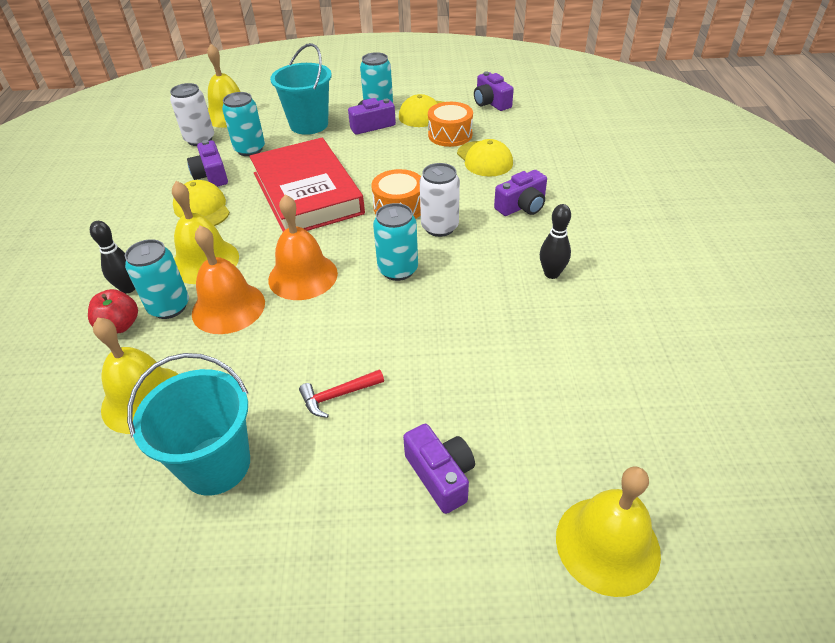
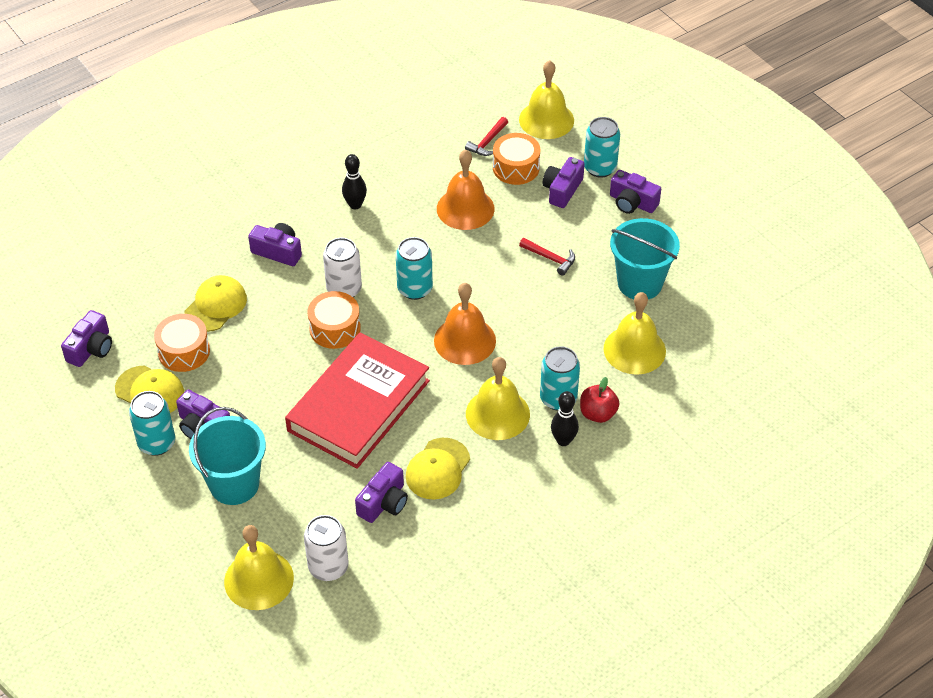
camera: 125 degrees left, 5 degrees up
(228, 307) = (530, 363): orange bell -> orange bell (465, 208)
(250, 149) = (317, 504): turquoise can -> turquoise can (600, 168)
(350, 552) = (632, 203): none -> purple camera
(520, 445) = (516, 168): none -> orange drum
(593, 439) = (487, 142): none -> red hammer

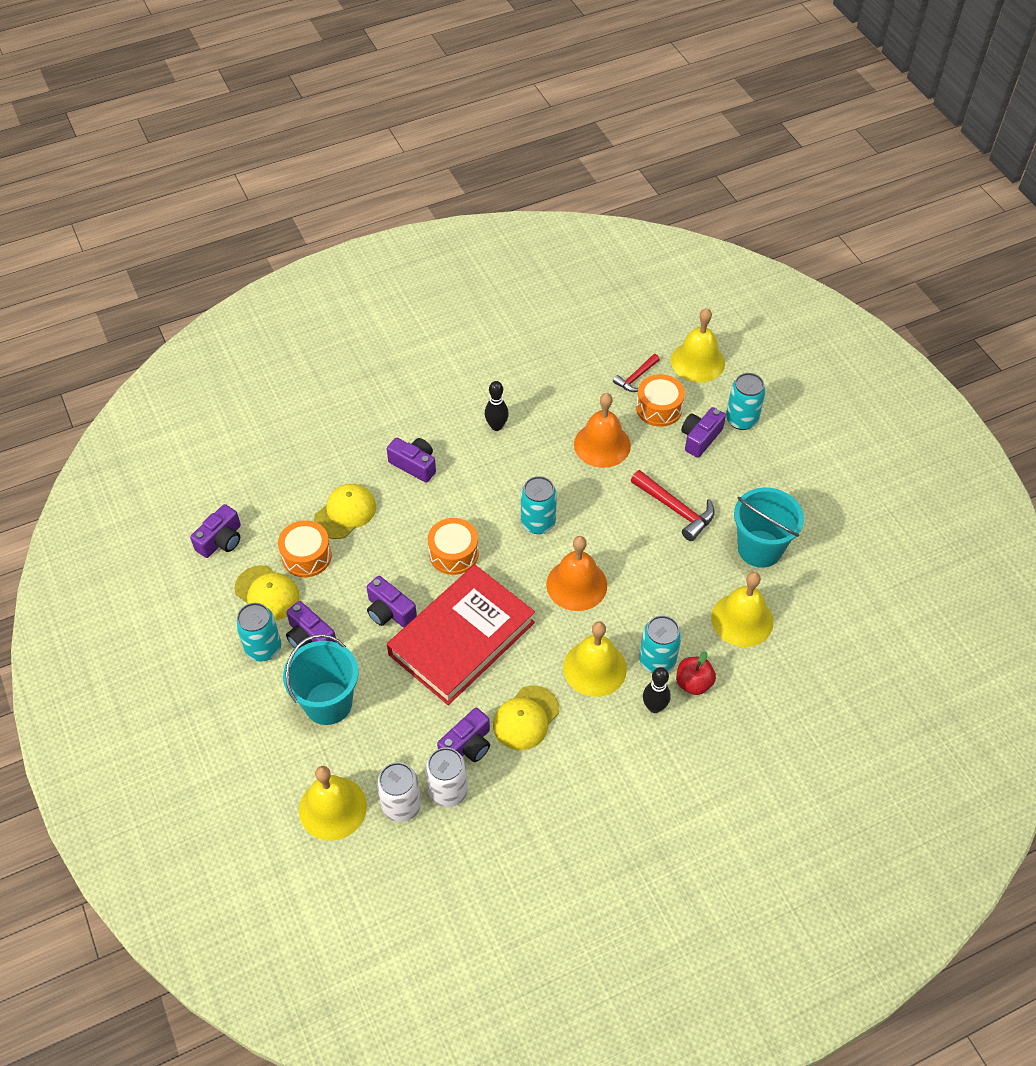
camera: 10 degrees right, 5 degrees up
(344, 289) = (470, 513): white can -> white can (448, 791)
(550, 258) = (676, 509): red hammer -> red hammer, size x1.58
(632, 203) = (767, 461): purple camera -> purple camera (389, 611)

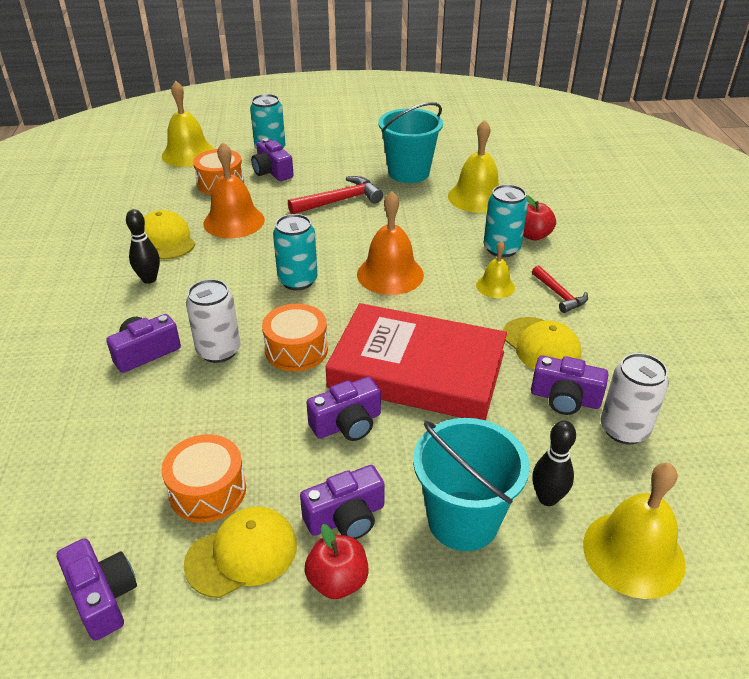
camera: 70 degrees left, 15 degrees down
(263, 648) = (338, 581): turquoise can -> red apple
(345, 513) = (166, 433): yellow cap -> yellow cap (166, 240)
(401, 806) = (639, 478): white can -> white can (219, 351)
(461, 638) = (417, 370): red book -> red book turned 45 degrees counterclockwise
(467, 745) = (565, 398): purple camera -> purple camera turned 135 degrees clockwise
(595, 668) = (495, 286): yellow bell -> yellow bell, size x0.57
(636, 377) = (174, 186): red hammer -> red hammer (559, 295)
(654, 707) = (552, 262): black bowling pin -> black bowling pin (547, 498)

